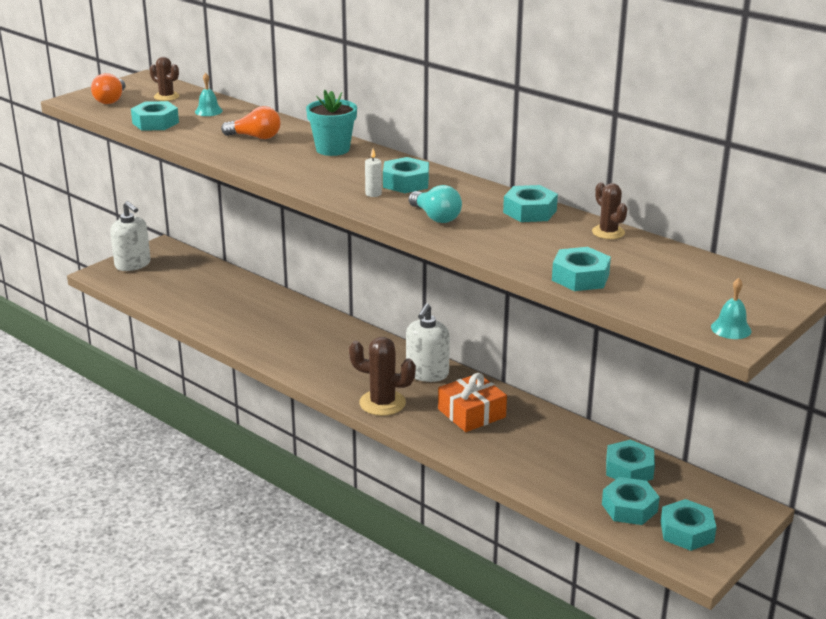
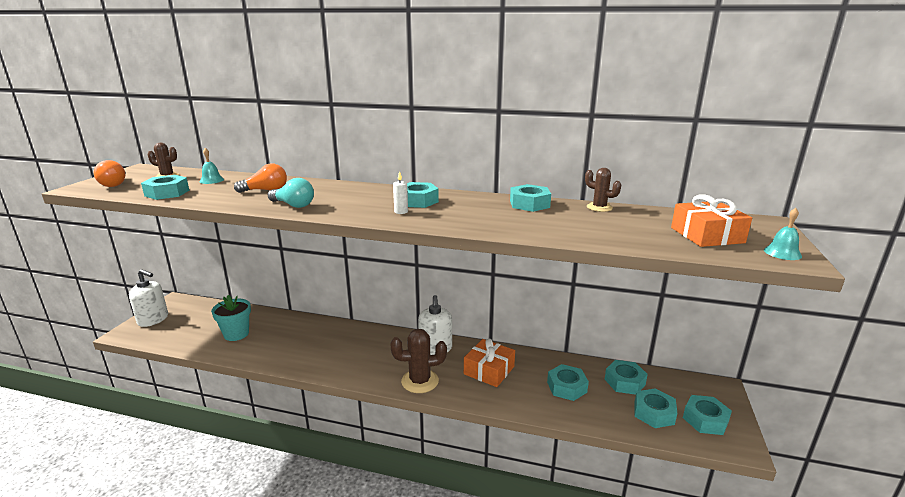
camera: 25 degrees left, 5 degrees down
(332, 149) = (337, 189): turquoise flower pot -> turquoise flower pot (236, 334)
(435, 217) = (468, 219): turquoise light bulb -> turquoise light bulb (293, 205)
(580, 277) = (629, 239): turquoise nut -> turquoise nut (566, 387)
(680, 292) = (706, 235): none -> orange gift

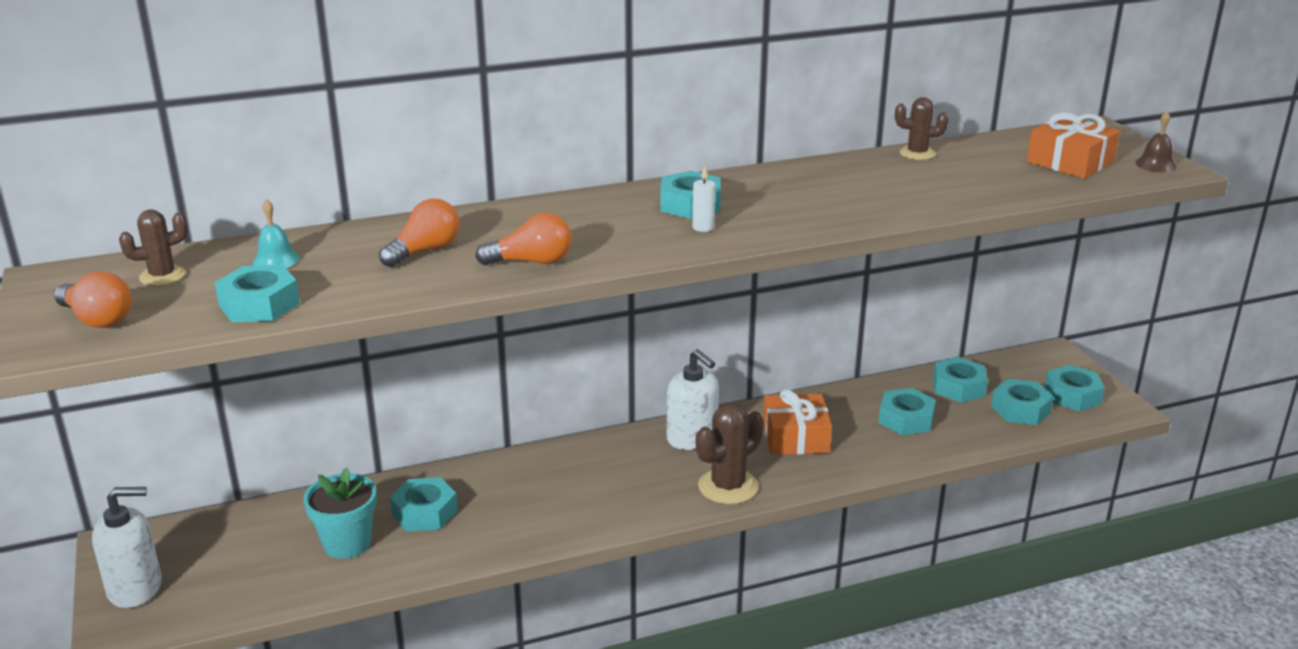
camera: 35 degrees left, 5 degrees up
(293, 205) = (531, 262): turquoise light bulb -> orange light bulb
(529, 204) = (834, 170): turquoise nut -> turquoise nut (424, 512)
(782, 253) = (1155, 165): turquoise bell -> brown bell

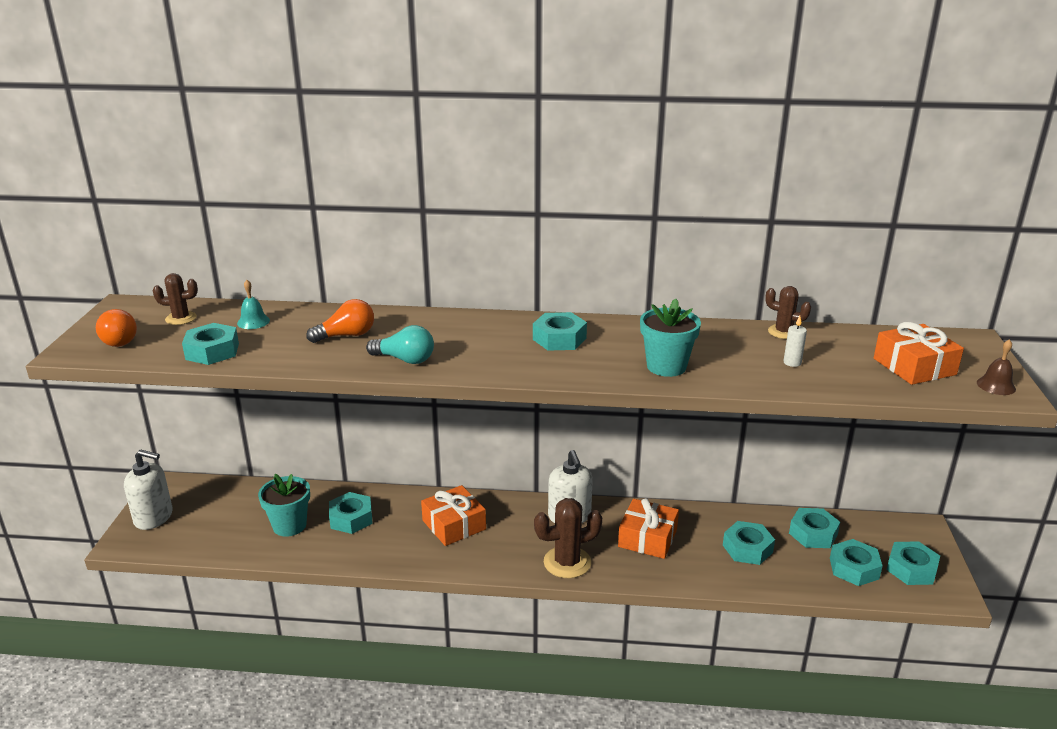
camera: 25 degrees right, 0 degrees up
(531, 262) = (405, 359): orange light bulb -> turquoise light bulb
(563, 484) = (454, 525): none -> orange gift
(703, 227) = (550, 359): white candle -> white candle (792, 363)
(836, 209) = (666, 366): none -> turquoise flower pot

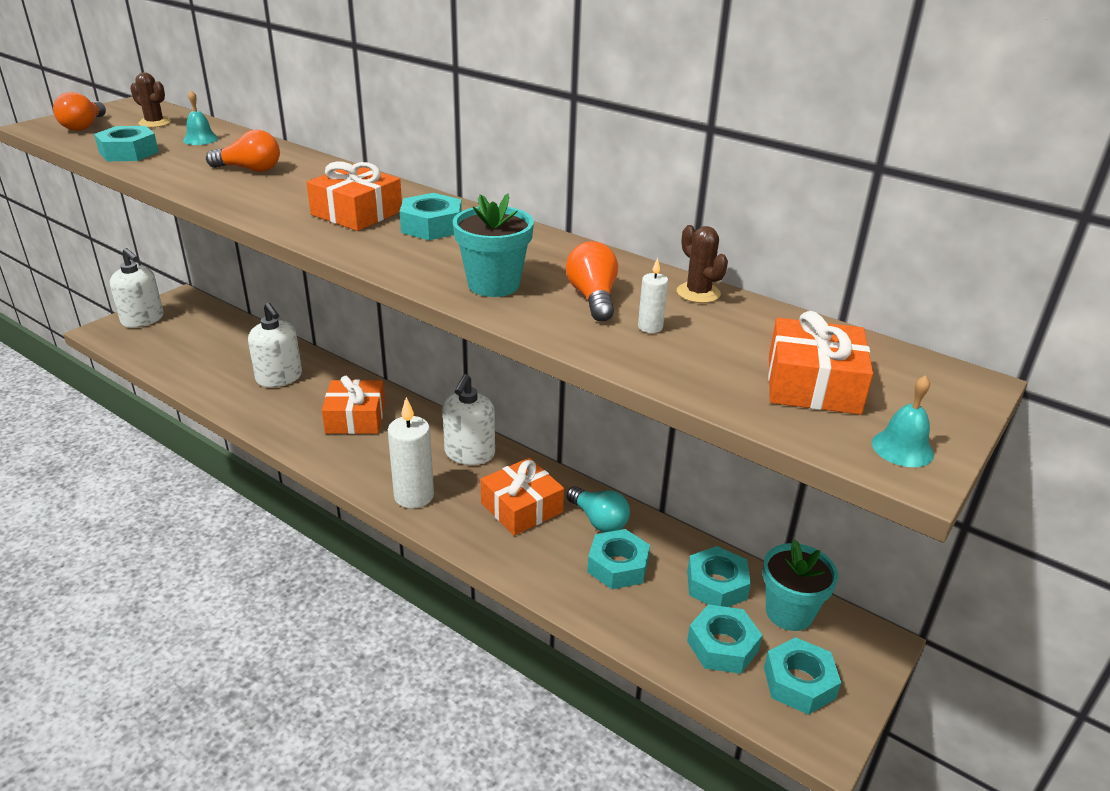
camera: 30 degrees right, 5 degrees up
(289, 525) = (226, 364): turquoise flower pot -> turquoise flower pot (789, 612)
(351, 518) = (279, 378): turquoise nut -> white soap dispenser
(405, 359) = (259, 202): turquoise light bulb -> turquoise light bulb (598, 520)
(491, 345) = (356, 213): none -> orange gift
(567, 562) = (414, 496): brown cactus -> white candle
(735, 355) = (593, 298): none -> orange light bulb
(996, 385) = (902, 448): brown bell -> turquoise bell

